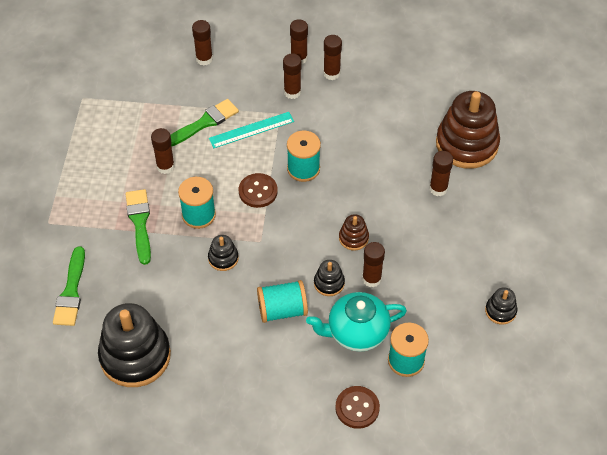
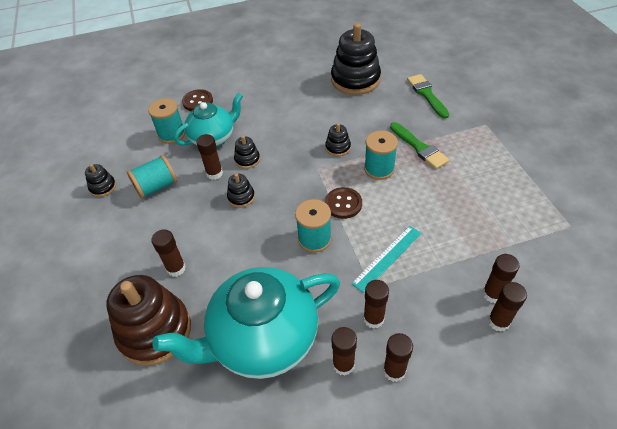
camera: 160 degrees right, 5 degrees down
(165, 166) = (437, 194): brown glue stick -> brown glue stick (492, 294)
(204, 123) = (437, 247): green brush -> none
(282, 310) = (274, 132): turquoise spool -> turquoise spool (156, 187)
(353, 238) = (241, 197): brown stacking toy -> black stacking toy
(383, 109) = (262, 339): none -> turquoise teapot

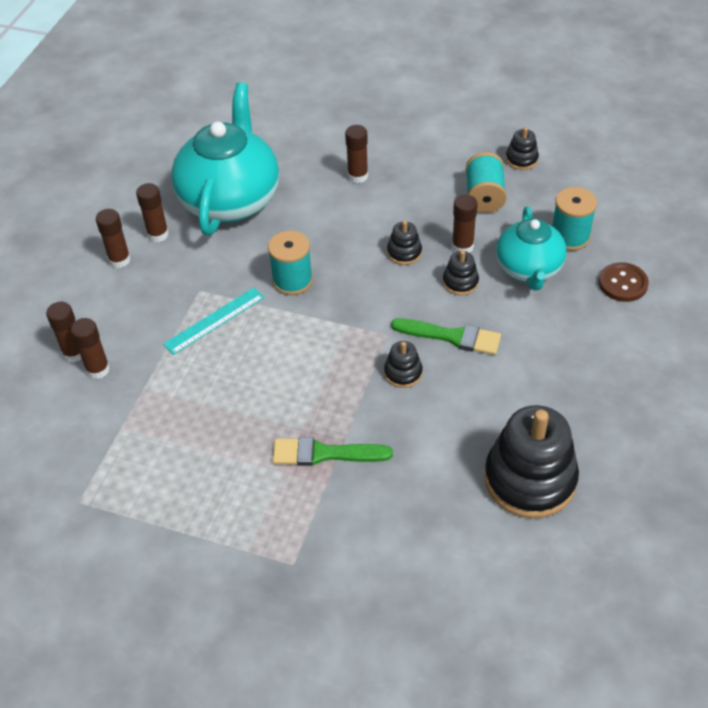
camera: 125 degrees right, 0 degrees up
(155, 331) = (306, 145): brown stacking toy -> none
(343, 204) = (312, 327): brown button -> none
(373, 319) = (171, 274): brown glue stick -> none
(379, 169) = (330, 389): turquoise spool -> none
(387, 258) = (214, 320): turquoise ruler -> turquoise ruler turned 60 degrees clockwise
(427, 94) = (417, 544): green brush -> green brush (452, 337)

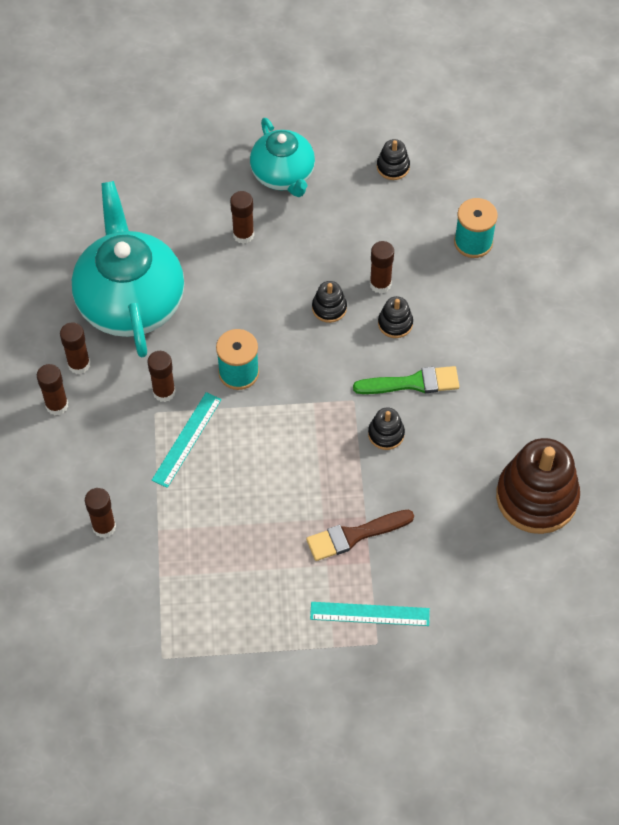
camera: 25 degrees left, 10 degrees up
(74, 353) = (71, 518): brown glue stick -> brown glue stick (164, 392)
(300, 532) = (370, 613): none -> turquoise ruler
(324, 453) = (354, 535): green brush -> brown brush
(484, 197) = (376, 221): turquoise spool -> none
(529, 269) = (451, 290): turquoise teapot -> turquoise teapot (283, 175)
(530, 479) = (536, 497): black stacking toy -> brown stacking toy
(623, 283) = (539, 278): brown button -> none

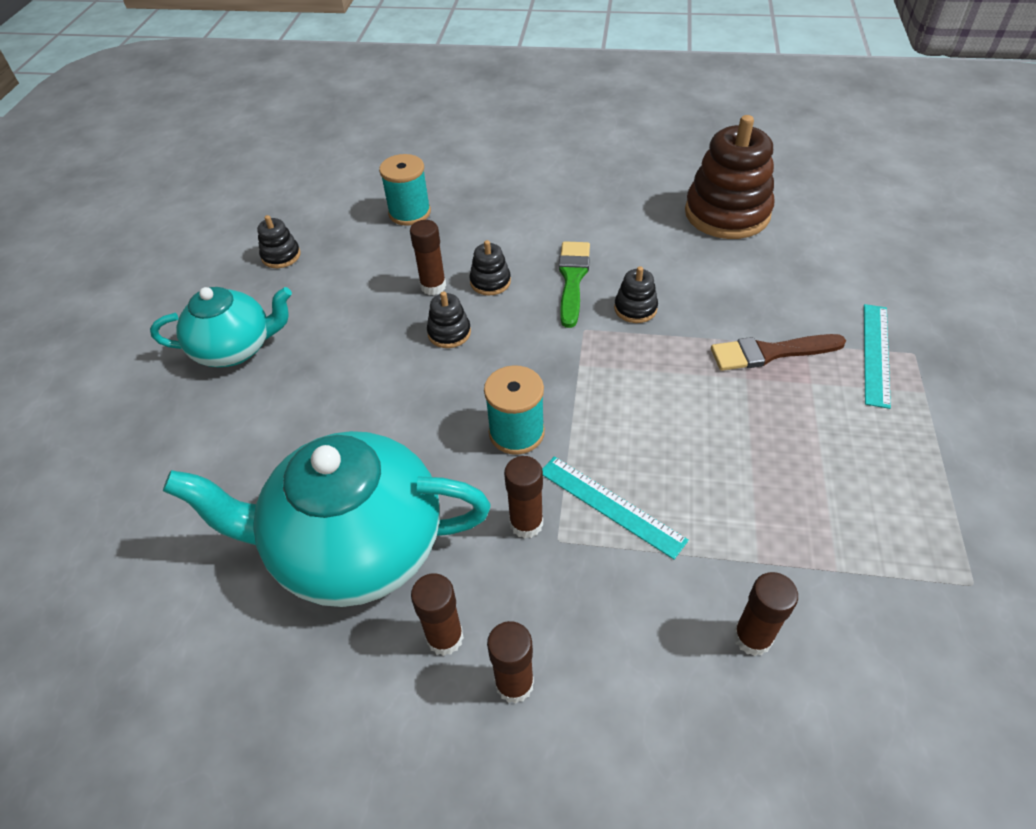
camera: 75 degrees left, 10 degrees down
(243, 235) = (304, 399): brown glue stick -> none
(354, 535) = (770, 352): brown brush -> brown brush turned 90 degrees clockwise

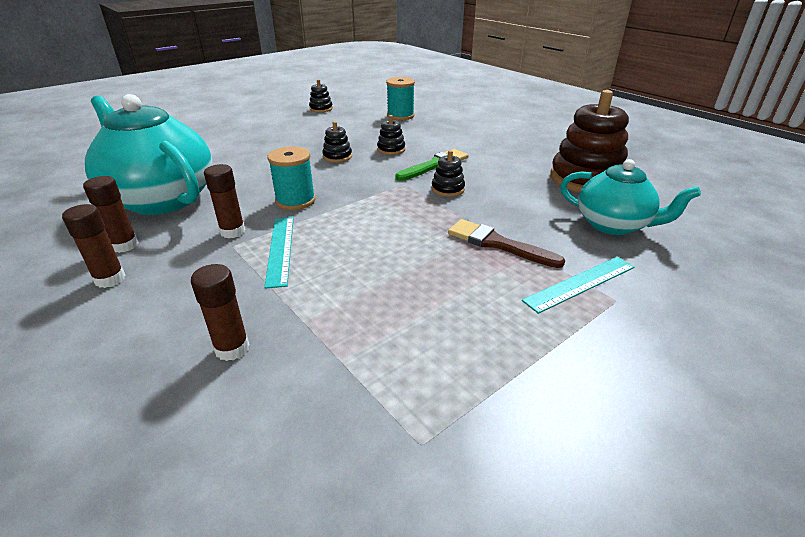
camera: 40 degrees right, 15 degrees down
(235, 349) = (250, 126): turquoise teapot -> turquoise teapot (613, 225)
(433, 286) = (362, 140): brown glue stick -> none

